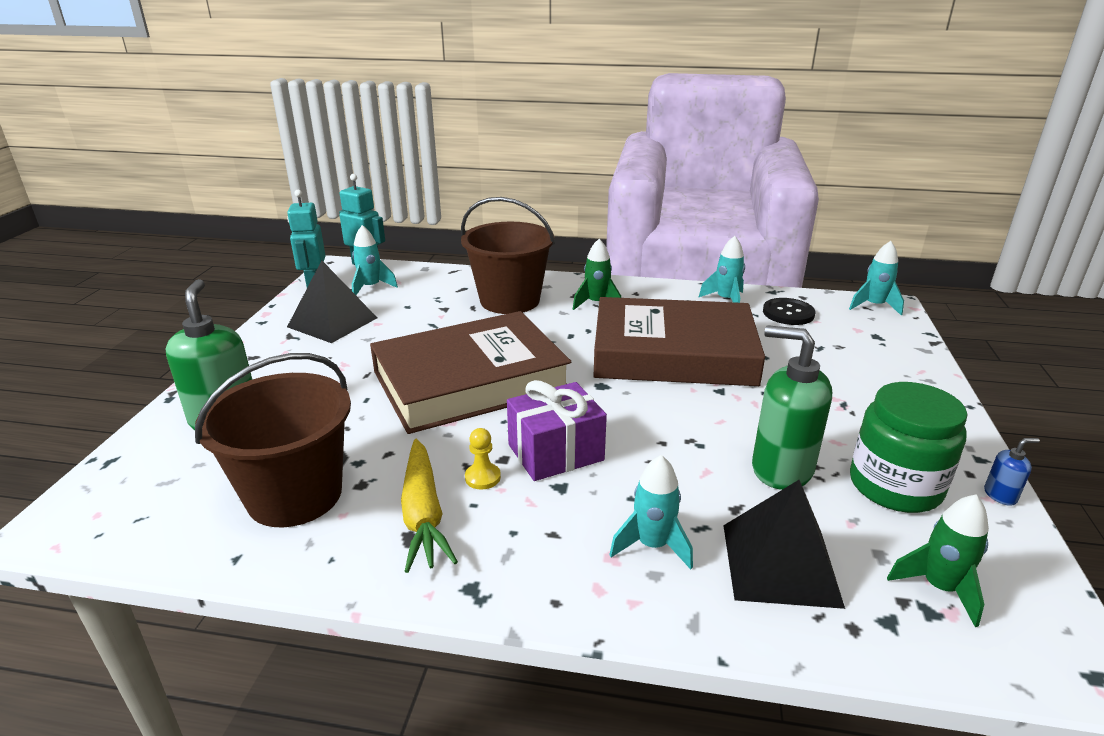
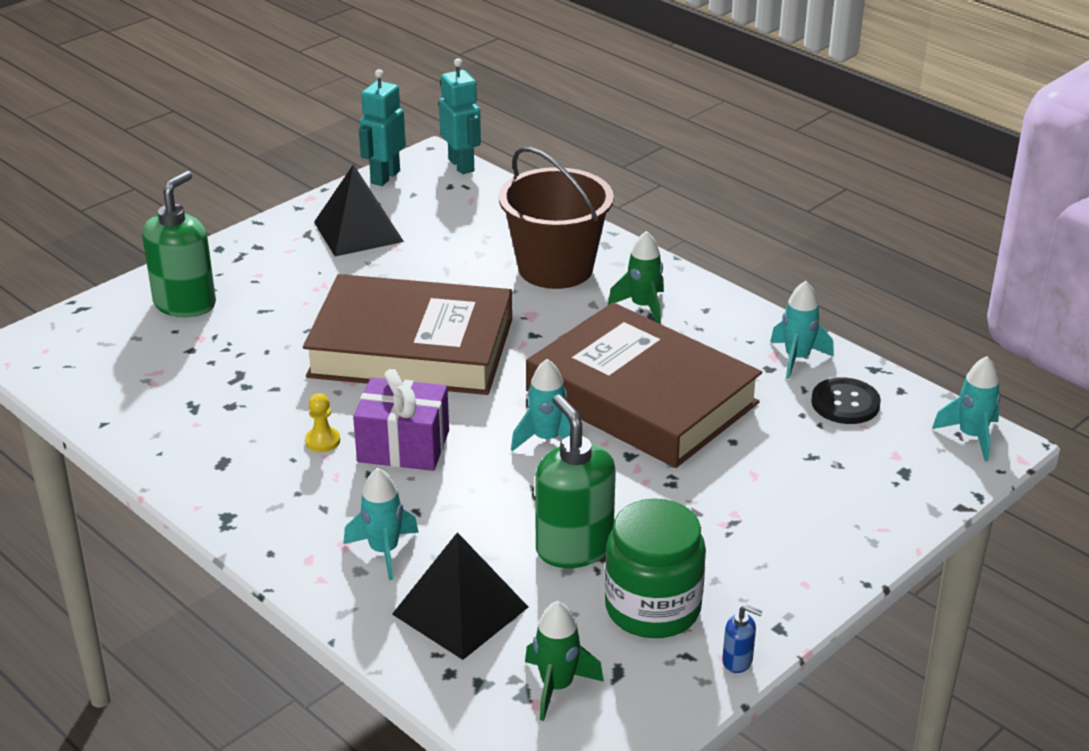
camera: 35 degrees right, 5 degrees up
(295, 495) = (178, 393): brown bucket -> none
(371, 287) = (435, 199): turquoise rocket -> turquoise rocket (547, 439)
(423, 513) = (250, 449): yellow carrot -> none

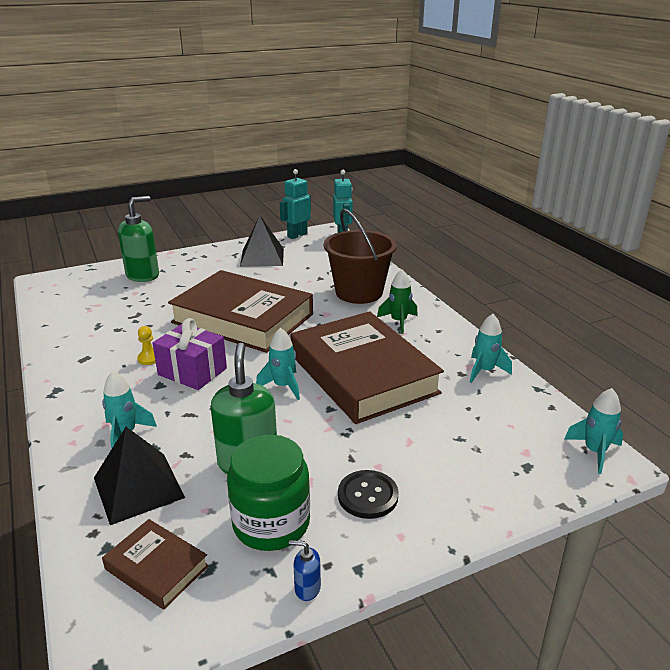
camera: 20 degrees right, 5 degrees down
(557, 686) = (156, 567): green rocket -> brown book
(737, 661) = (307, 588): blue soap dispenser -> blue soap dispenser turned 150 degrees clockwise
(845, 403) = (504, 407): black button -> black button (367, 496)

